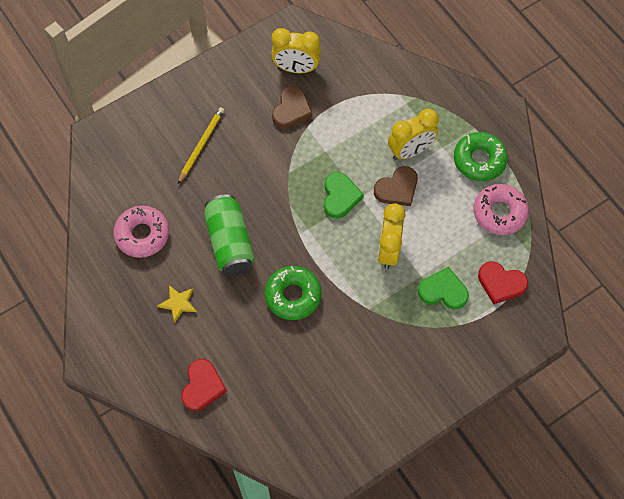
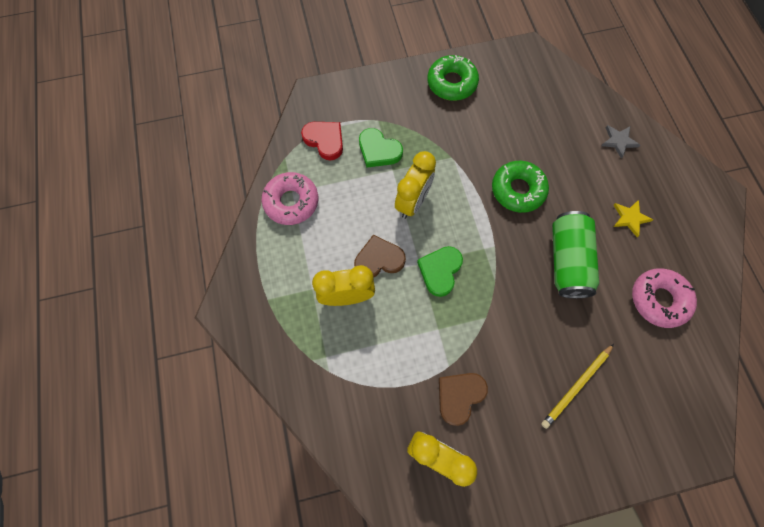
camera: 160 degrees left, 5 degrees up
(202, 386) = (618, 141): red heart -> grey star
(479, 160) = (282, 261): green donut -> green donut (451, 83)

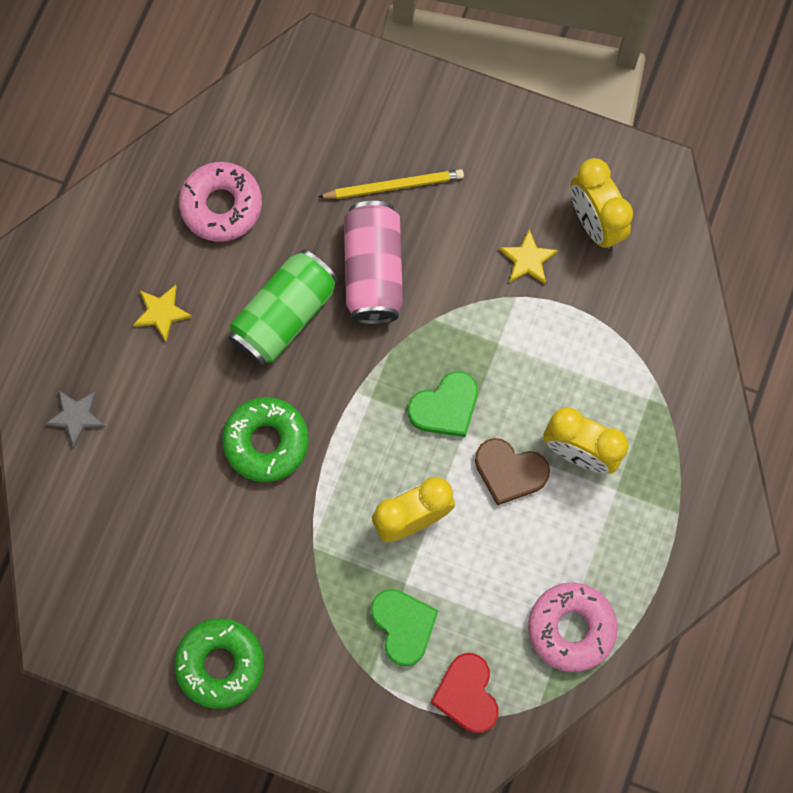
camera: 145 degrees left, 5 degrees up
(459, 396) = (527, 260): brown heart -> yellow star
(542, 322) = (373, 271): none -> pink can

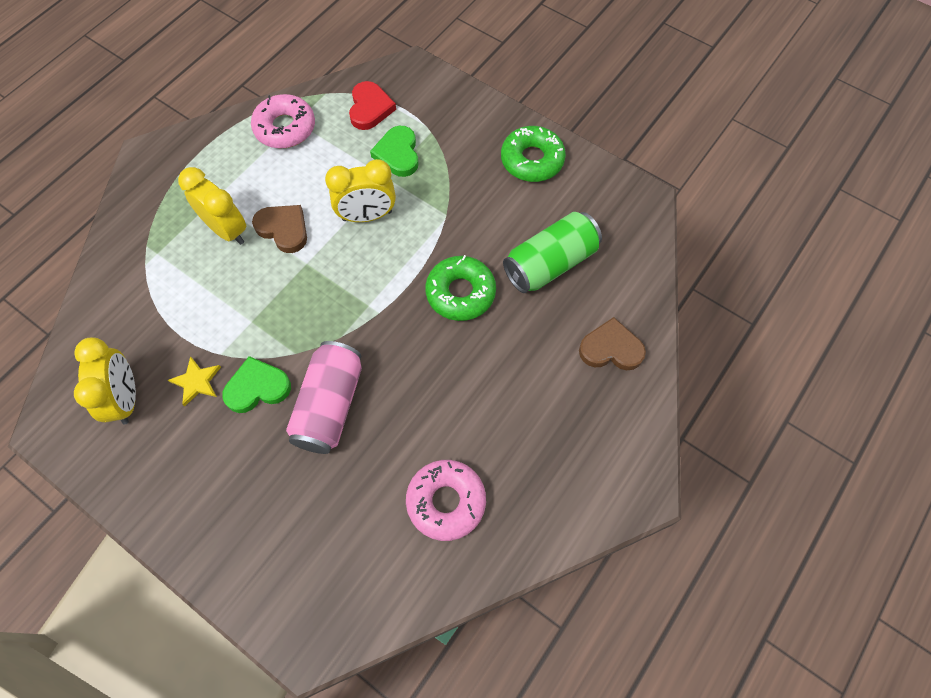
camera: 165 degrees left, 10 degrees down
(76, 416) = (611, 348): grey star -> brown heart
(161, 313) = (523, 416): yellow star -> none
(284, 316) = (418, 387): green can -> green can (550, 263)
(394, 186) = (283, 479): yellow pencil -> none
(445, 407) = (312, 284): green heart -> green heart (257, 387)

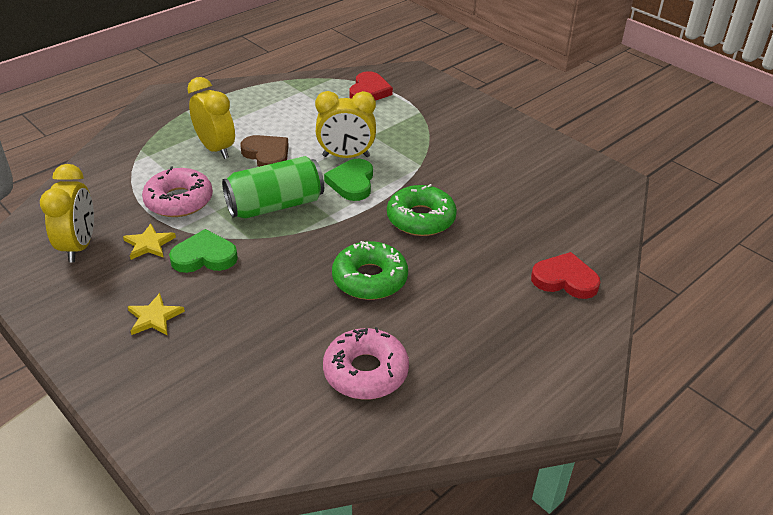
camera: 10 degrees right, 25 degrees down
(231, 477) = (154, 317): none -> yellow star
(285, 128) = (290, 94): pink donut -> pink donut (179, 200)
(330, 405) = (269, 279): pink can -> none
(398, 154) = (386, 121): green heart -> green heart (352, 183)
(532, 160) = (510, 140): green donut -> green donut (370, 279)
(550, 263) = (514, 210): green can -> green can (275, 205)
(611, 348) = (565, 279): brown heart -> red heart

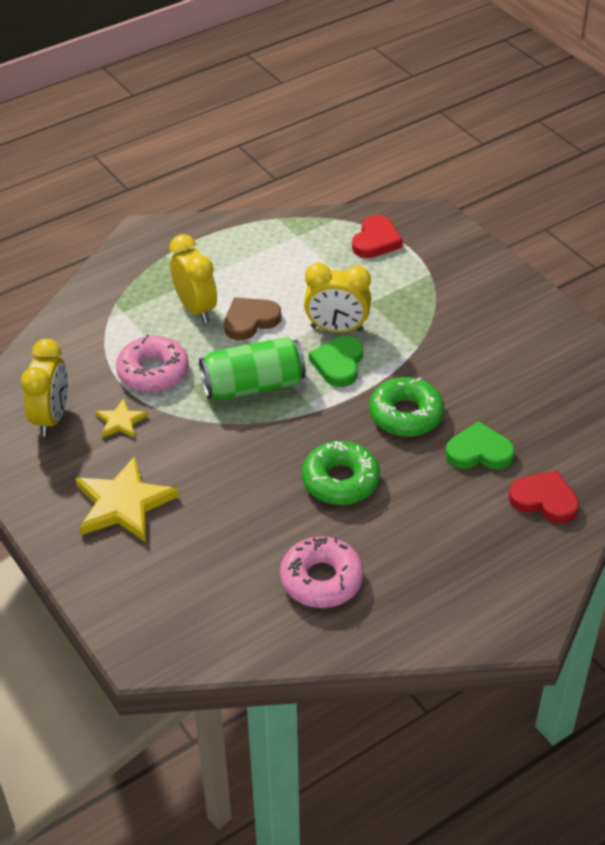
camera: 10 degrees right, 5 degrees up
(154, 317) = (123, 503): yellow star -> yellow star, size x1.90
(204, 256) = (175, 440): green heart -> green heart (479, 452)
(267, 155) = (250, 321): brown heart -> brown heart turned 90 degrees counterclockwise

